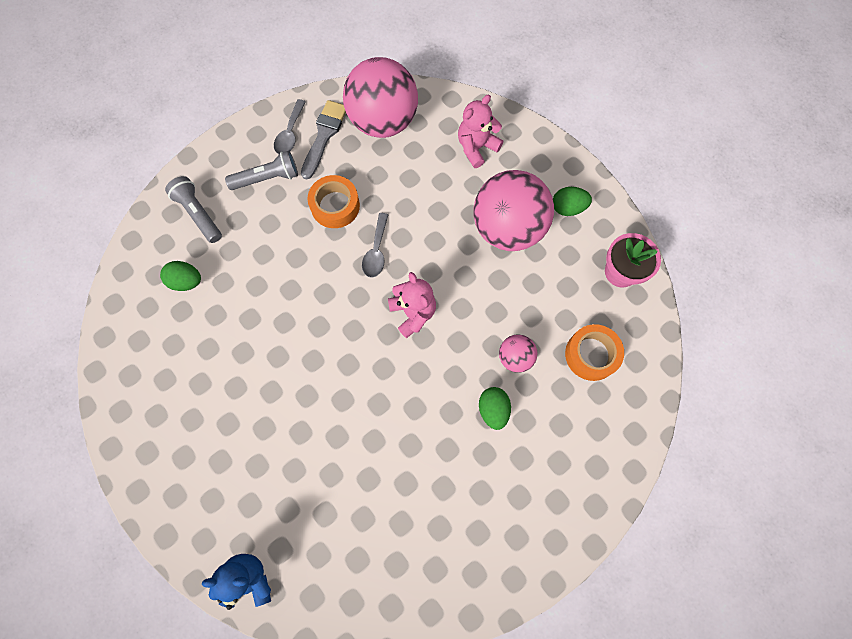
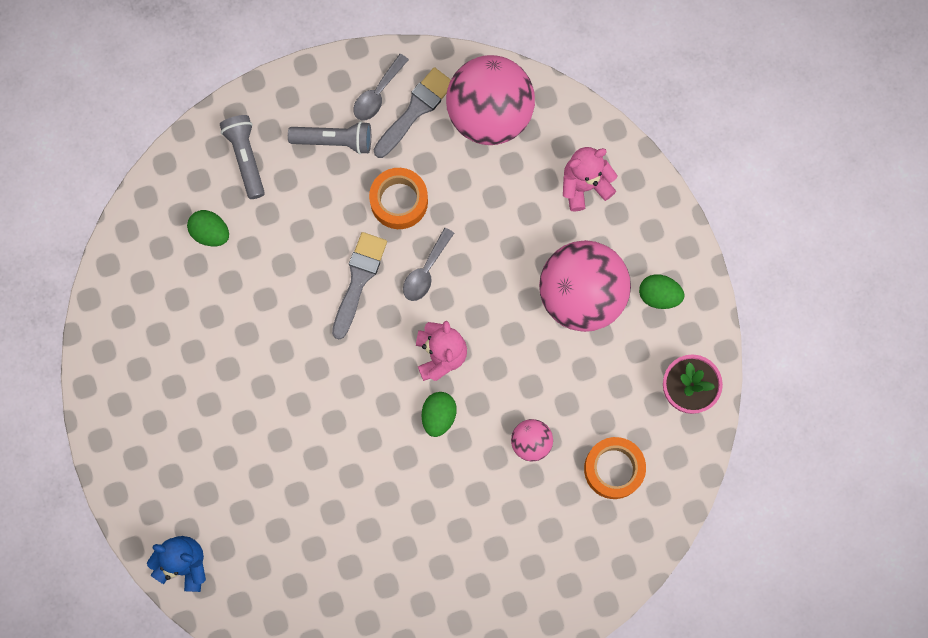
camera: 20 degrees right, 5 degrees up
(323, 277) = (358, 280): none -> grey brush
(493, 409) = (486, 488): green egg -> green egg (438, 416)

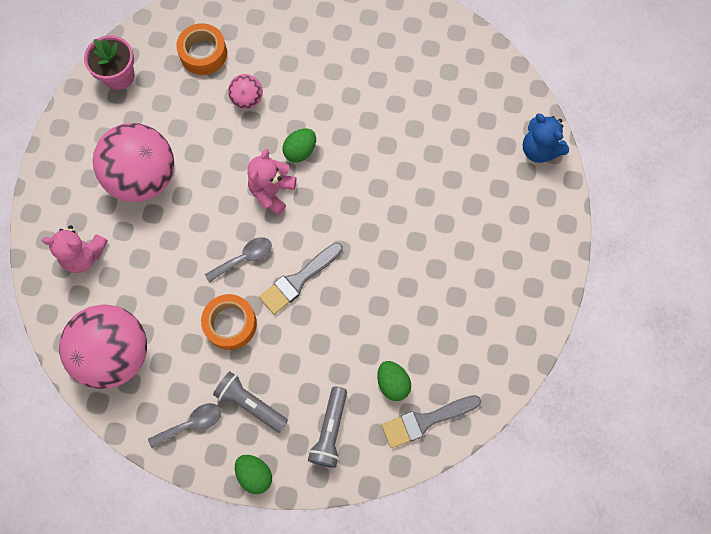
camera: 150 degrees left, 5 degrees down
(415, 110) = (170, 391): grey brush -> grey brush (426, 420)
(659, 295) = (90, 147): green egg -> green egg (255, 474)

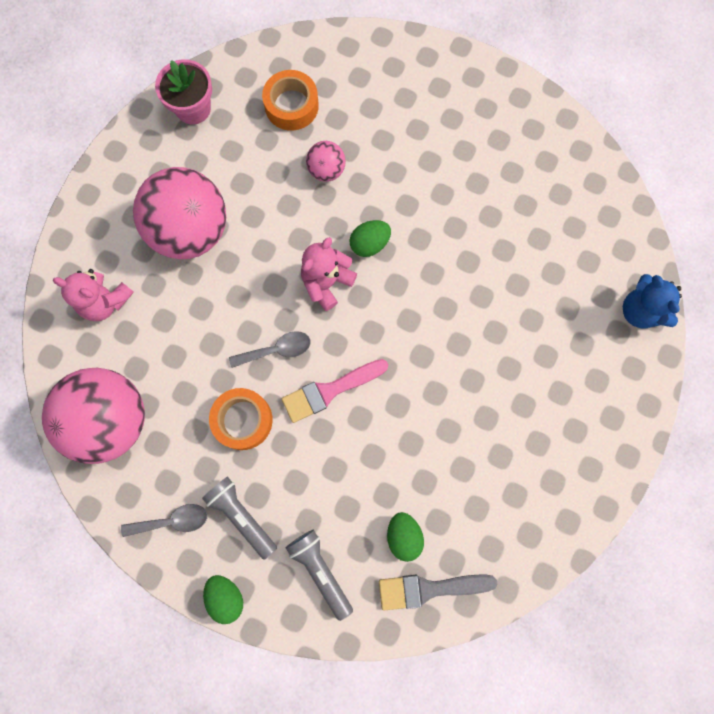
camera: 15 degrees right, 5 degrees up
(299, 280) = (330, 390): grey brush -> pink brush
(330, 431) = (320, 570): grey flashlight -> grey flashlight turned 120 degrees clockwise

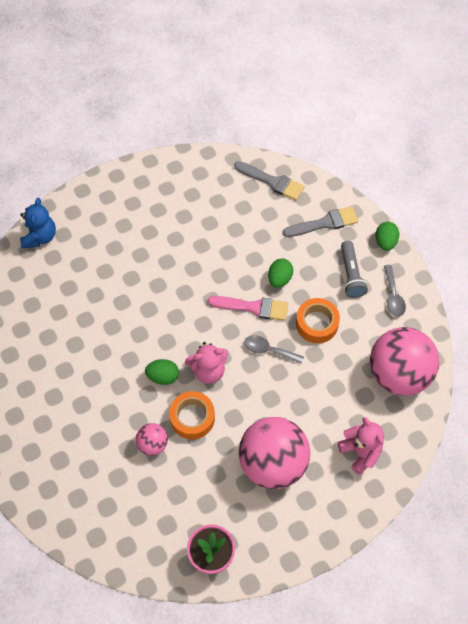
camera: 145 degrees left, 15 degrees down
(172, 521) = (393, 296): grey spoon -> grey spoon turned 120 degrees counterclockwise
(291, 105) = (141, 508): orange tape -> orange tape (192, 418)
(320, 570) = (324, 223): grey flashlight -> grey brush
(403, 536) = (267, 212): green egg -> green egg (279, 279)

